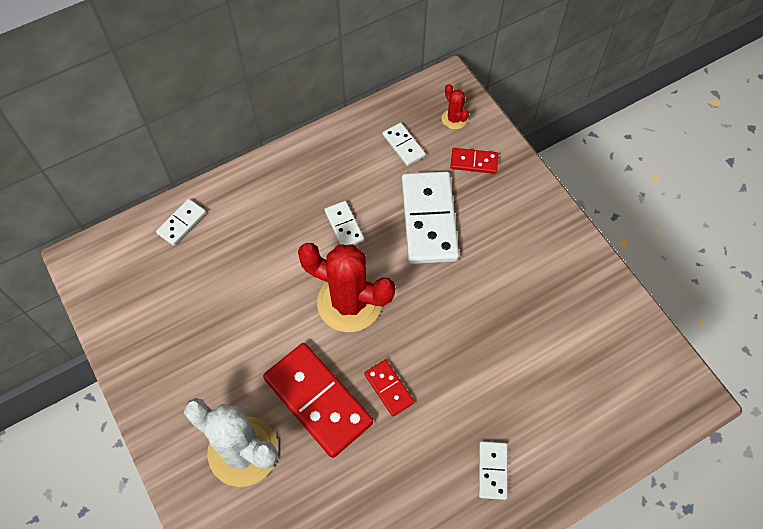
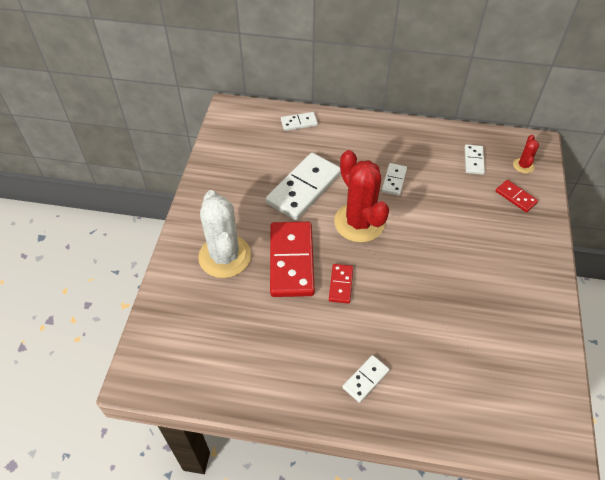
camera: 40 degrees right, 10 degrees down
(429, 219) = (454, 210): white domino -> white domino (304, 188)

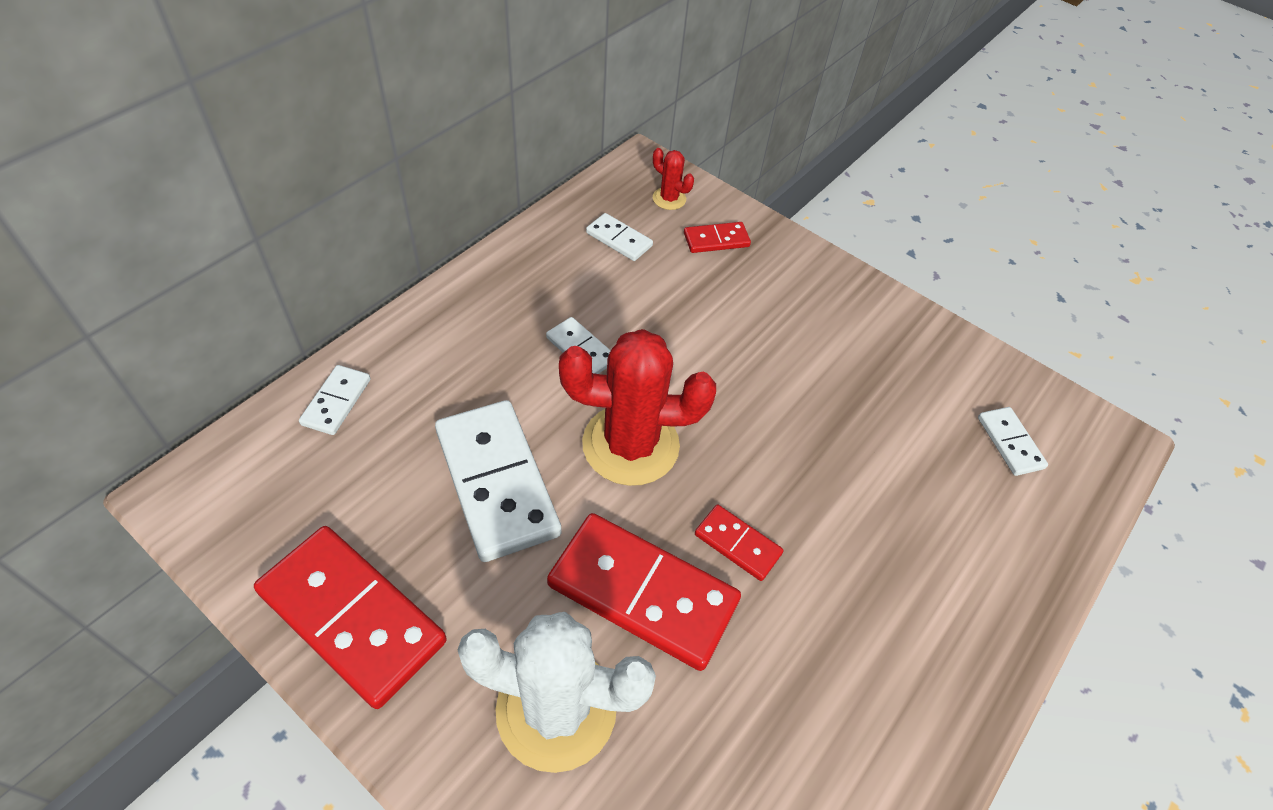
camera: 65 degrees left, 0 degrees up
(219, 179) = (352, 616): none -> red domino
(366, 379) = (932, 612): white domino -> white domino (1010, 443)

